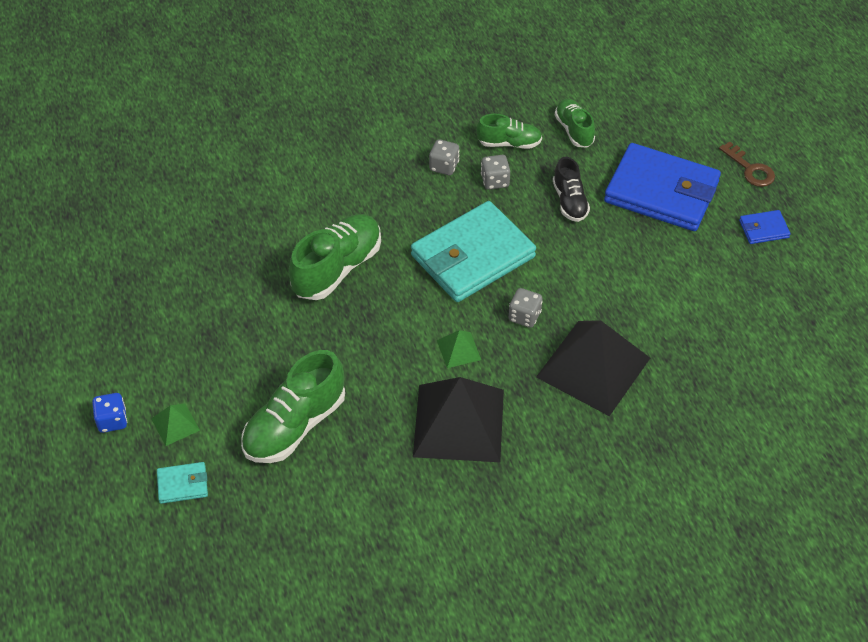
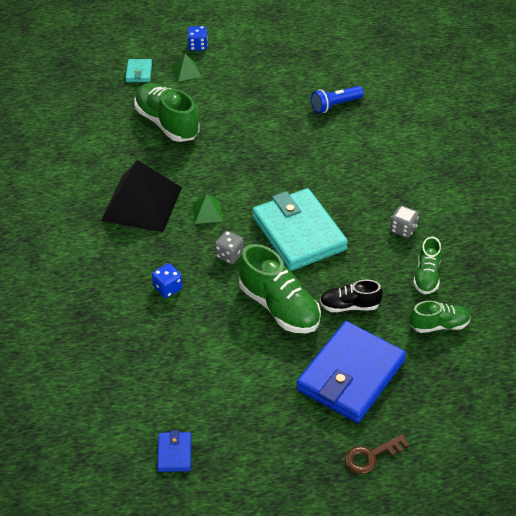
camera: 100 degrees right, 5 degrees down
(233, 246) = (335, 105): none -> blue flashlight
(337, 268) = (302, 156): green shoe -> green shoe (279, 307)
(495, 181) = (381, 259): grey dice -> none
(593, 367) = (167, 288): black pyramid -> blue dice
(763, 229) = (290, 446): blue wallet -> blue wallet (174, 453)

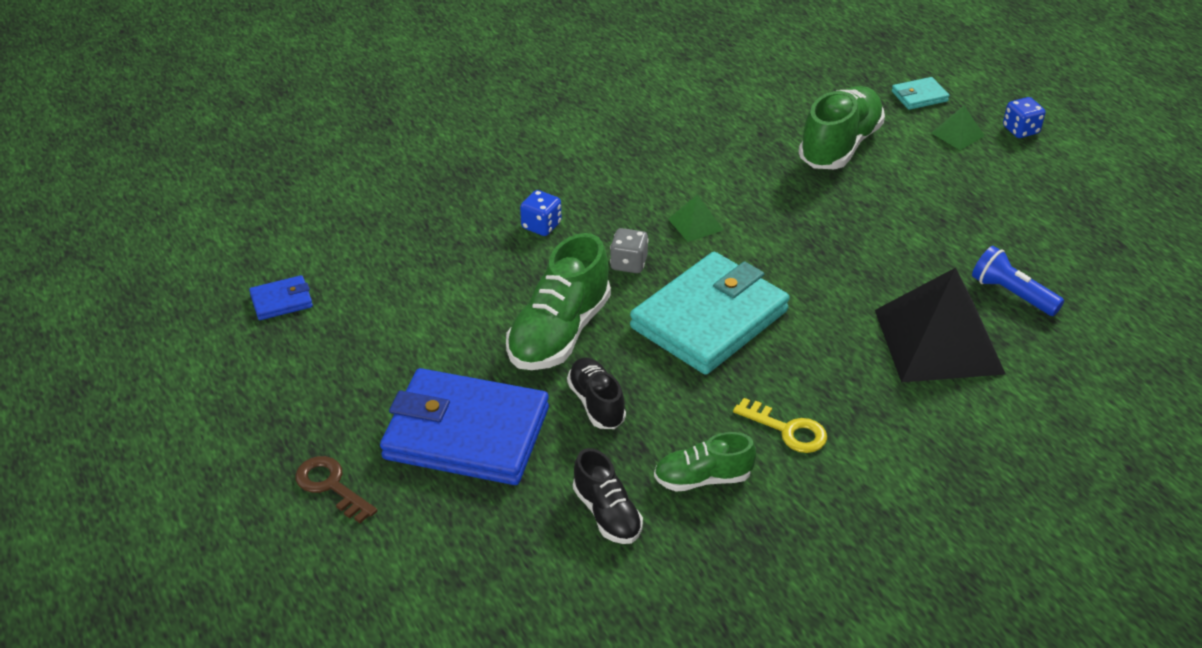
camera: 70 degrees right, 5 degrees down
(142, 203) = (675, 165): black pyramid -> black pyramid (938, 341)
(403, 229) = (787, 430): grey dice -> yellow key
(439, 325) = (607, 514): green shoe -> black shoe

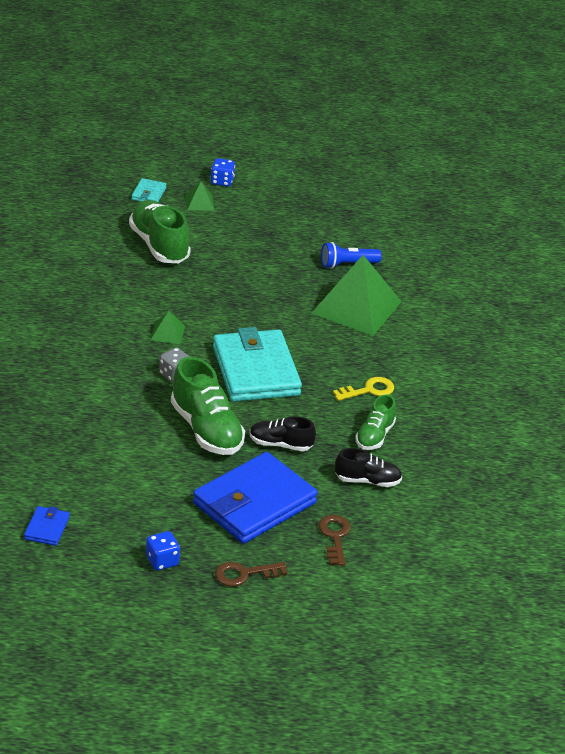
camera: 60 degrees left, 5 degrees down
(469, 534) = (335, 537): none -> brown key
(541, 226) = (98, 390): blue dice -> blue dice (162, 561)
(938, 341) = (356, 307): black pyramid -> green pyramid

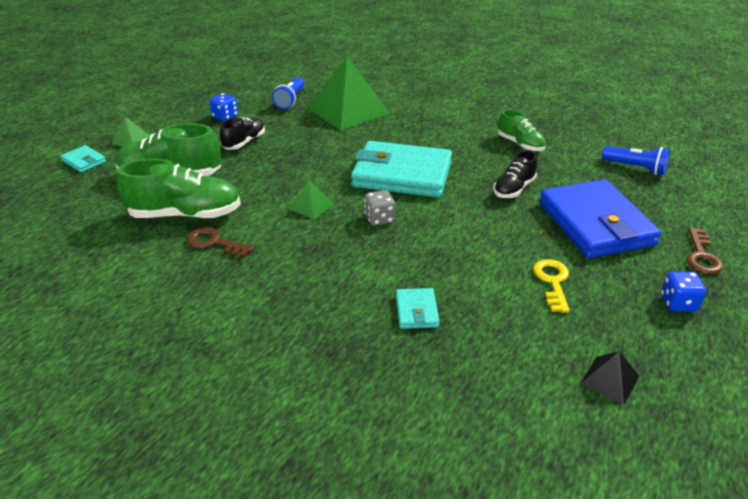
camera: 60 degrees left, 0 degrees up
(47, 528) = (609, 379): blue wallet -> black pyramid
(67, 421) = (416, 311): none -> turquoise wallet
(206, 430) = (475, 222): green shoe -> green shoe (185, 214)
(222, 181) = (115, 122): blue dice -> blue dice (225, 117)
(335, 537) = (651, 195): brown key -> brown key (214, 243)
(367, 481) = (578, 162): black shoe -> black shoe (244, 142)
(368, 390) = (459, 132): yellow key -> yellow key (552, 282)
(385, 523) = (635, 168): none -> blue flashlight

